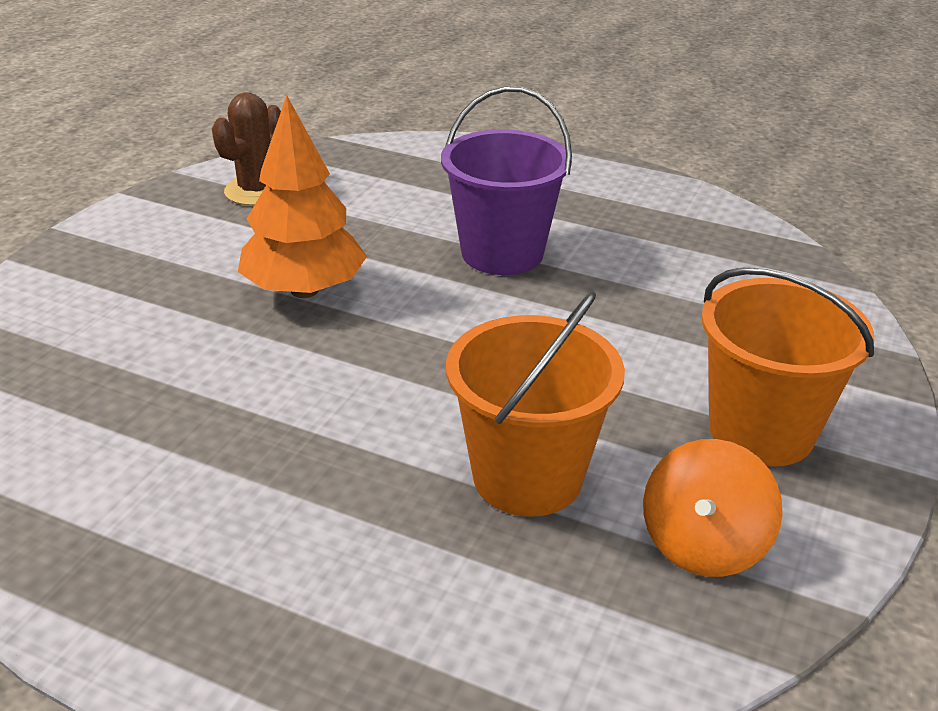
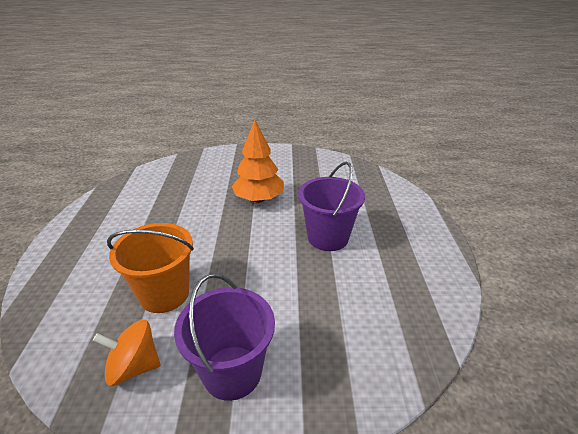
camera: 65 degrees right, 0 degrees up
(257, 191) = (318, 166): brown cactus -> none
(761, 431) = (232, 372): orange bucket -> purple bucket

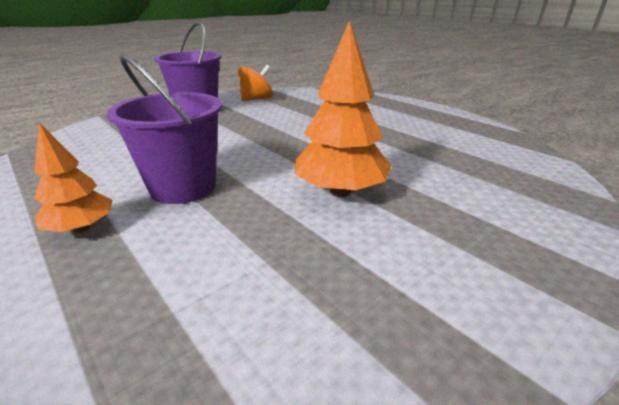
camera: 140 degrees right, 5 degrees down
(164, 294) = (290, 114): orange bucket -> none
(386, 232) = (82, 228): none -> orange tree

